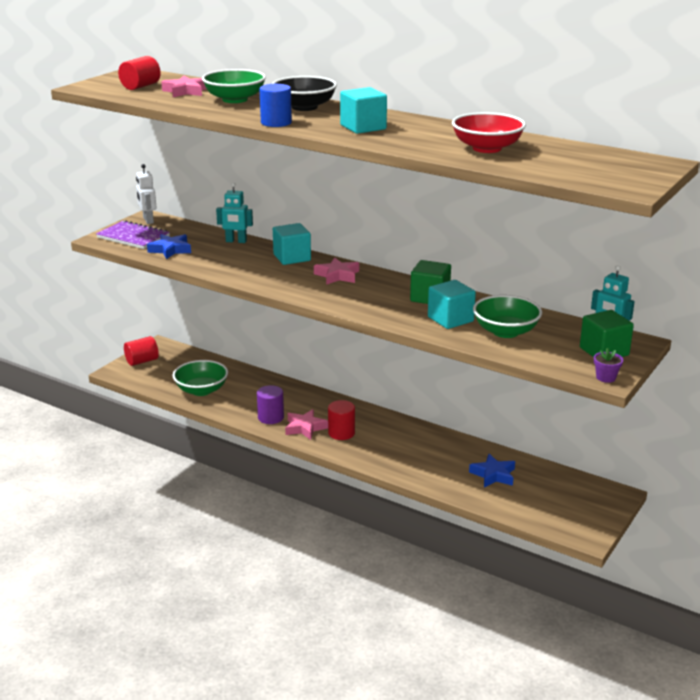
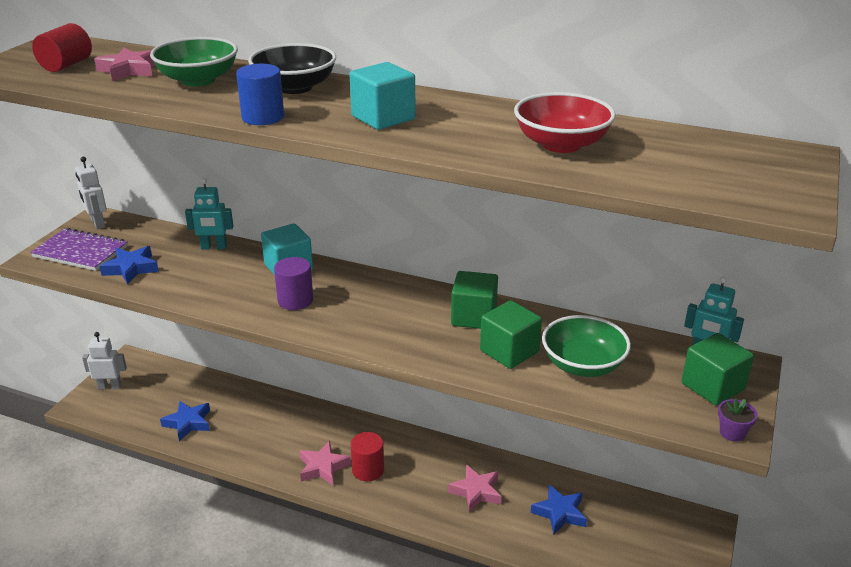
camera: 10 degrees left, 5 degrees up
(142, 361) = (110, 386): red cylinder -> white robot
(201, 390) = (188, 423): green bowl -> blue star
(270, 417) = (279, 456): purple cylinder -> purple cylinder (295, 300)
(337, 275) = (351, 291): pink star -> pink star (476, 491)
(450, 319) = (509, 351): turquoise cube -> green cube

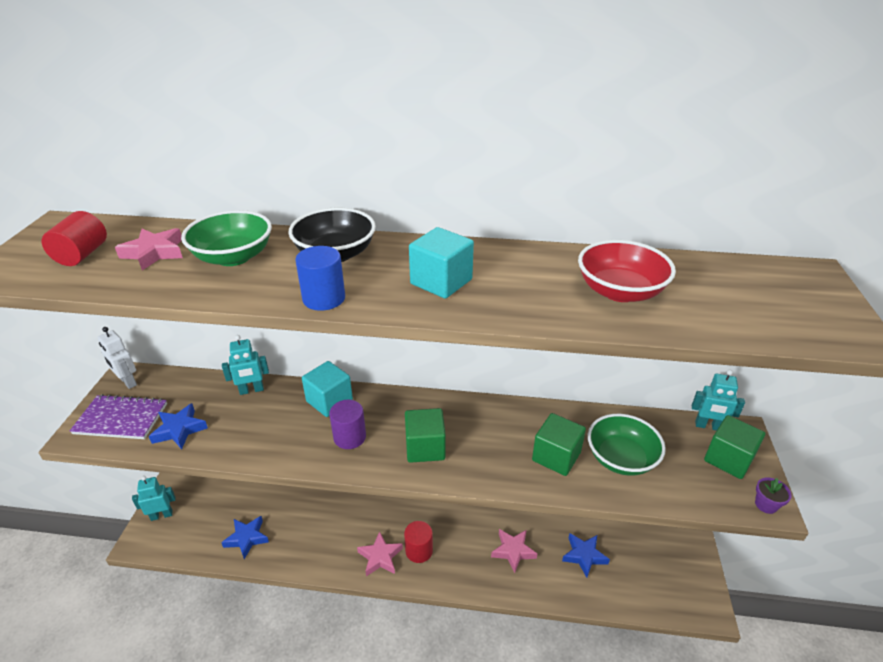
camera: 15 degrees left, 5 degrees up
(110, 386) = (161, 515): white robot -> turquoise robot
(474, 317) = (511, 424): green cube -> green cube (425, 447)

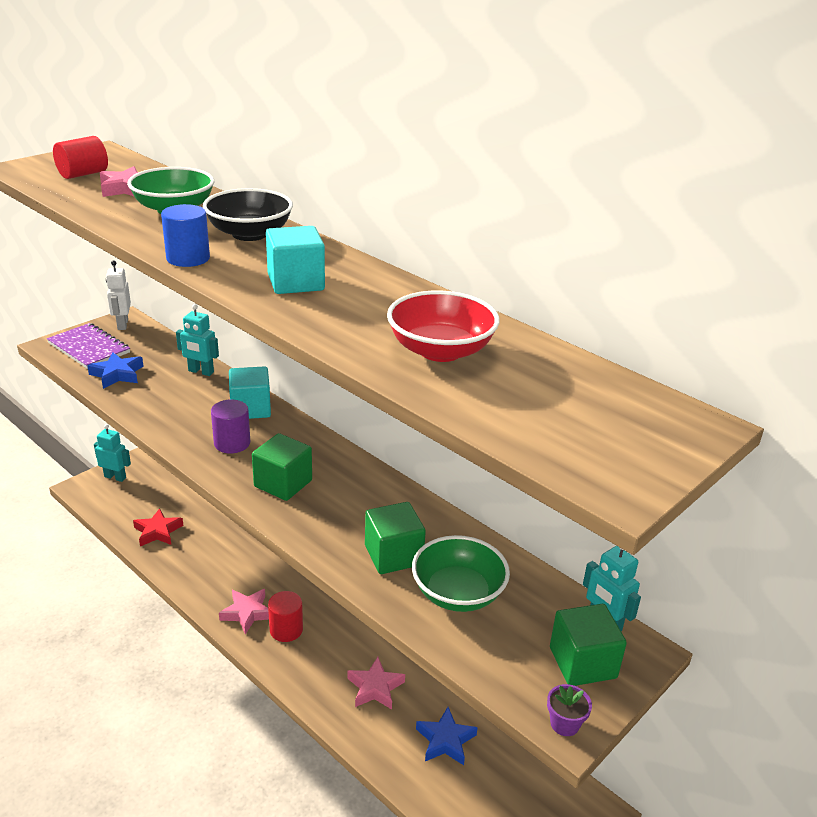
camera: 35 degrees right, 5 degrees down
(247, 538) = (158, 531): blue star -> red star

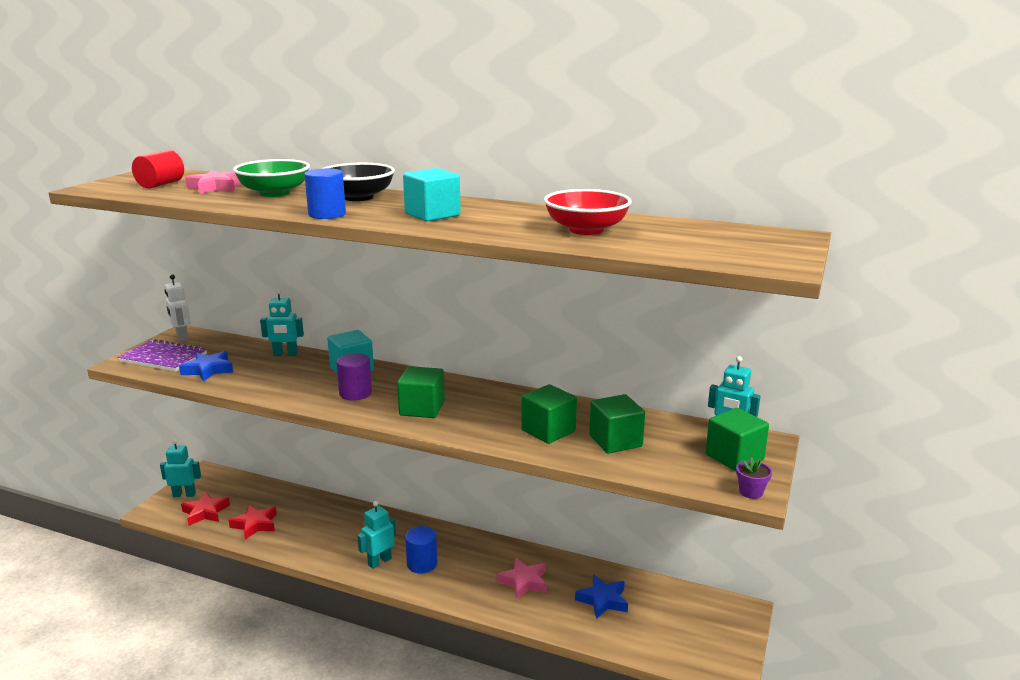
camera: 20 degrees left, 10 degrees down
(122, 503) = (205, 512): none -> red star
(247, 613) = (379, 561): pink star -> turquoise robot
(286, 630) = (422, 564): red cylinder -> blue cylinder
(458, 593) = (615, 441): green bowl -> green cube

